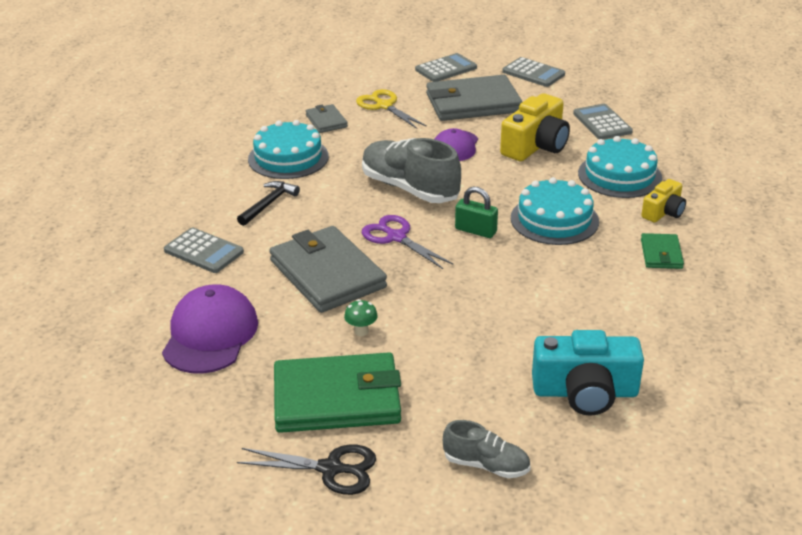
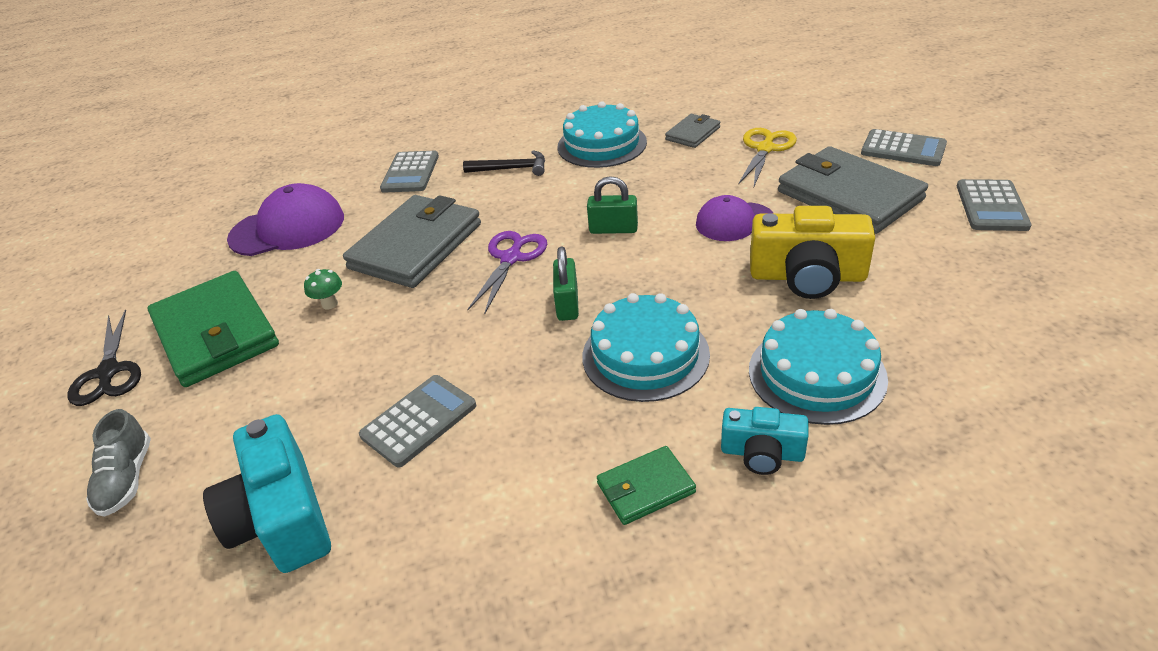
camera: 65 degrees right, 5 degrees up
(409, 188) = (613, 229): grey shoe -> green padlock
(602, 123) = (941, 308): grey calculator -> grey calculator (419, 420)
(663, 212) = (762, 453): yellow camera -> turquoise camera

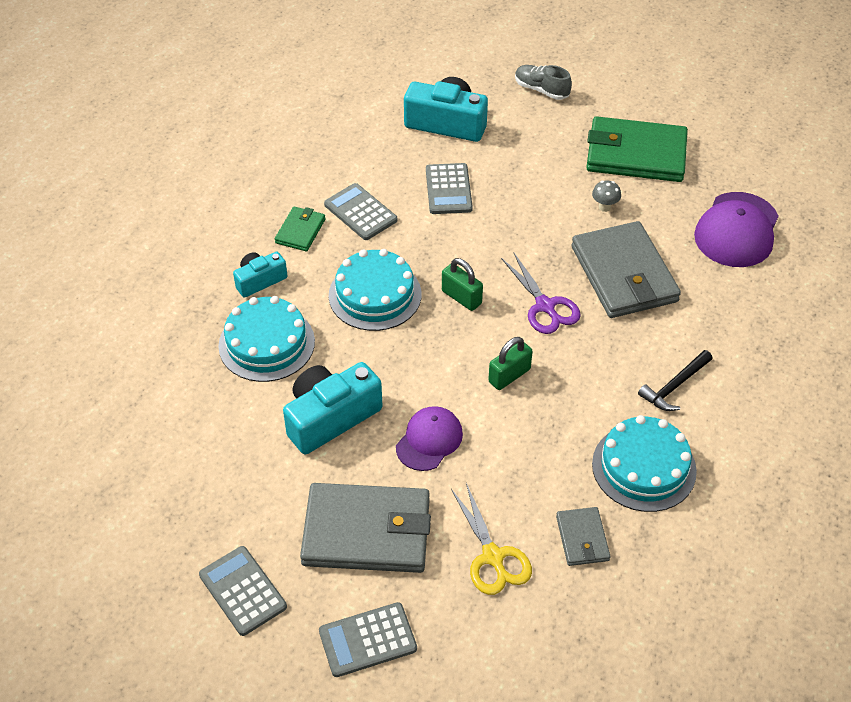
camera: 130 degrees right, 10 degrees up
(108, 372) = (648, 107): black scissors -> none
(330, 304) = (604, 207): green mushroom -> grey mushroom
(410, 173) = (746, 330): grey calculator -> grey calculator (360, 212)
(807, 276) = (330, 417): yellow camera -> turquoise camera

